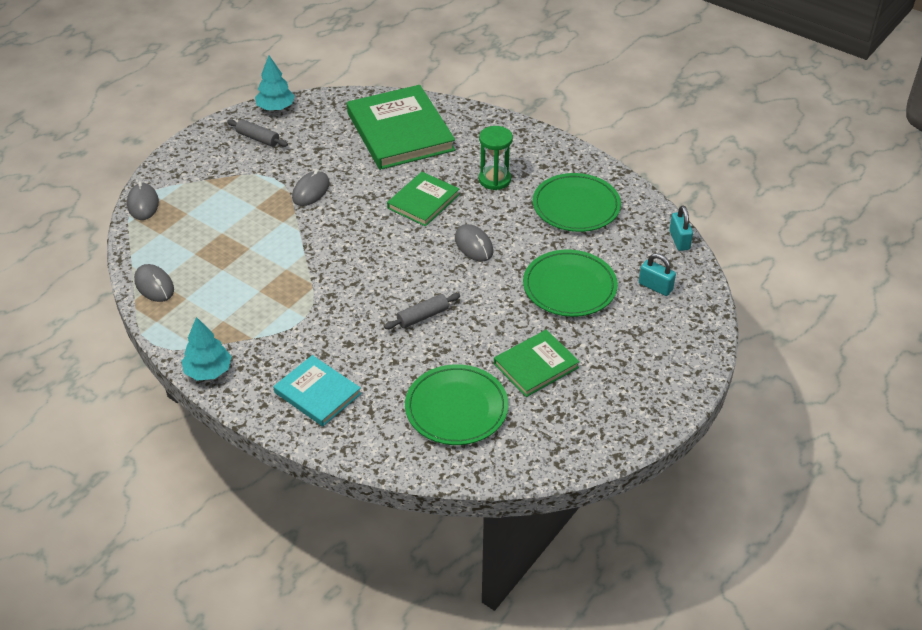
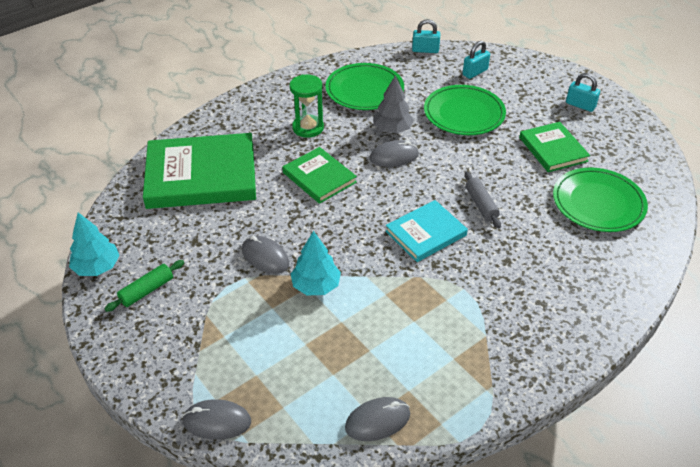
camera: 75 degrees left, 0 degrees up
(208, 371) = (530, 380): turquoise tree -> turquoise tree (316, 286)
(258, 138) = (147, 290): grey rolling pin -> green rolling pin
(317, 393) = (572, 293): turquoise book -> turquoise book (426, 233)
(517, 237) = (392, 129): none -> grey tree
(633, 385) = (580, 105): none -> turquoise padlock

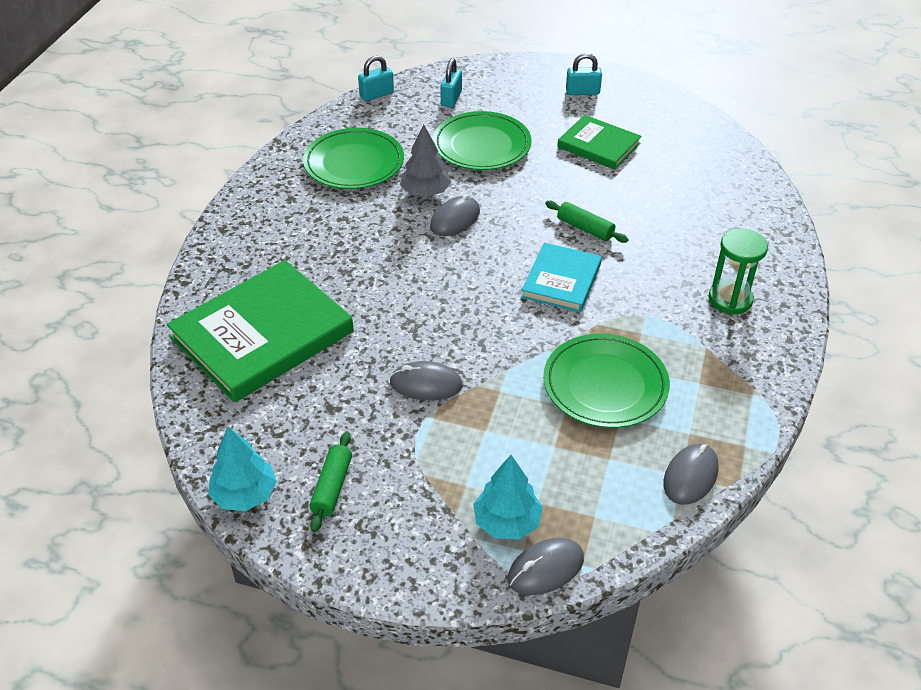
camera: 35 degrees left, 0 degrees up
(308, 128) = (332, 229): green hourglass -> green hourglass (730, 299)
(316, 286) = (507, 385): turquoise tree -> turquoise tree (507, 522)
(319, 177) = (399, 276): green book -> none
(481, 204) = (585, 228): grey rolling pin -> green rolling pin
(598, 203) = (684, 179): green plate -> green plate (605, 385)

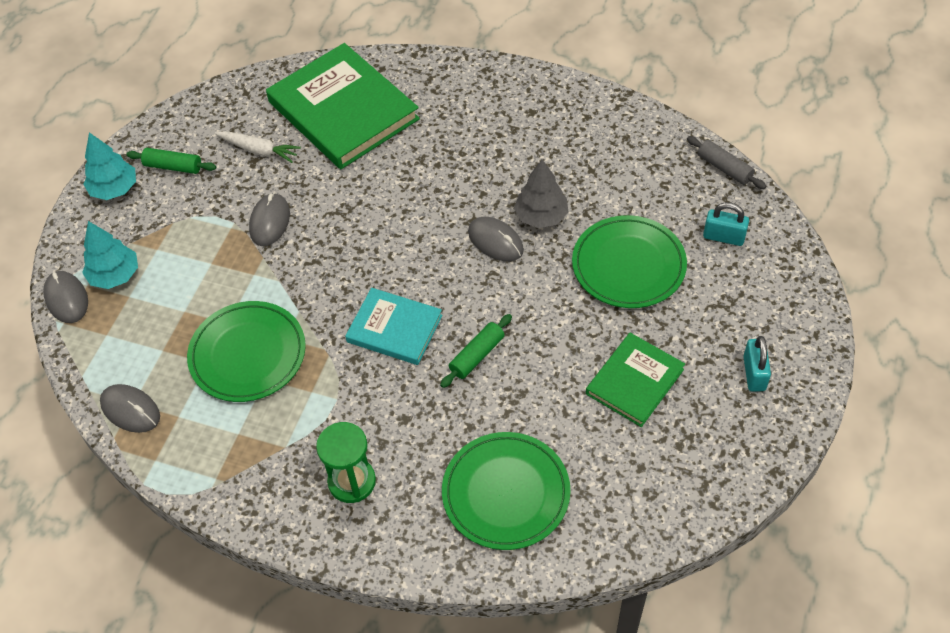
camera: 95 degrees right, 10 degrees up
(245, 495) = (177, 118): turquoise tree -> turquoise tree (114, 189)
(315, 404) = (259, 150): none -> white carrot
(354, 163) = (591, 156): green plate -> green plate (506, 493)
(376, 94) = (724, 168): turquoise padlock -> grey rolling pin

